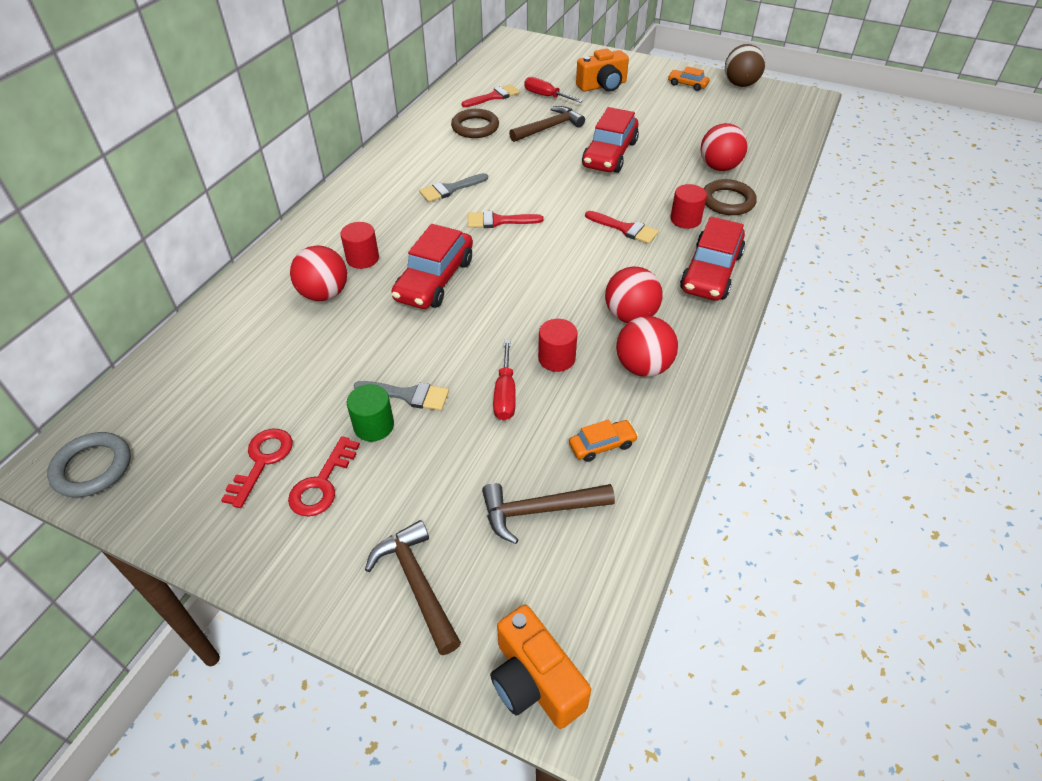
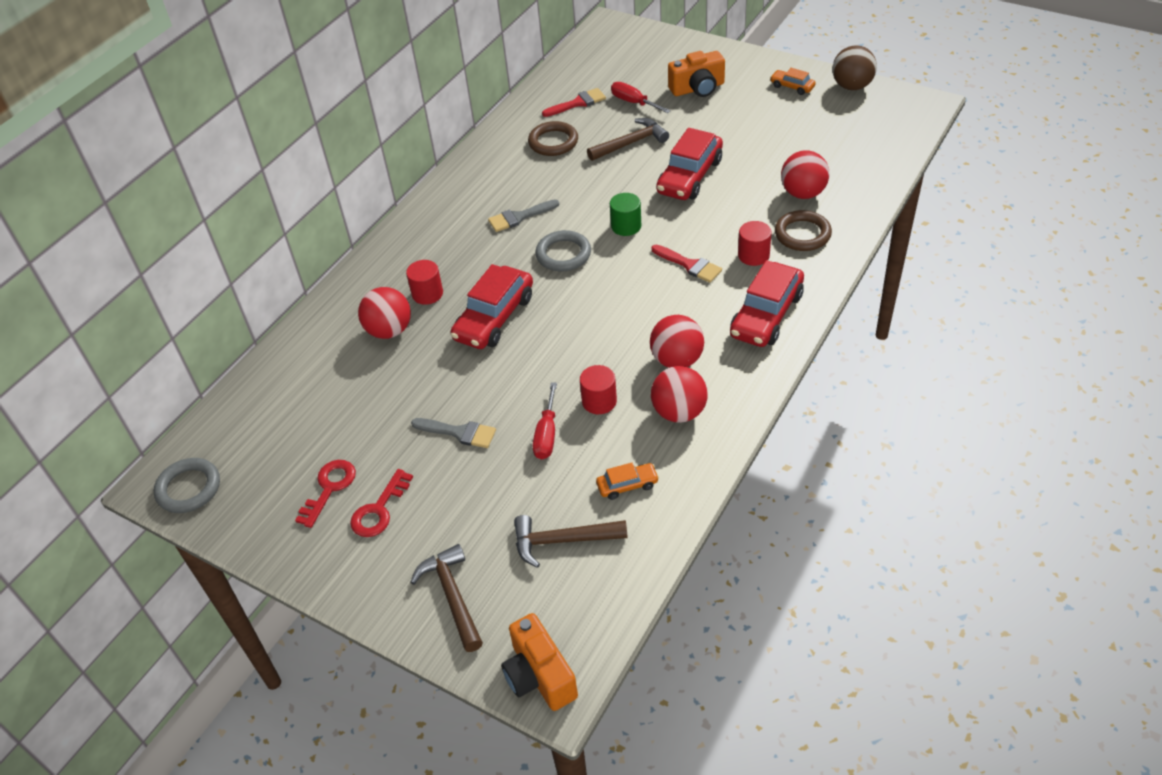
camera: 10 degrees right, 0 degrees up
(374, 426) = (426, 460): green cylinder -> green cylinder (626, 226)
(498, 221) = (563, 254): red brush -> grey ring

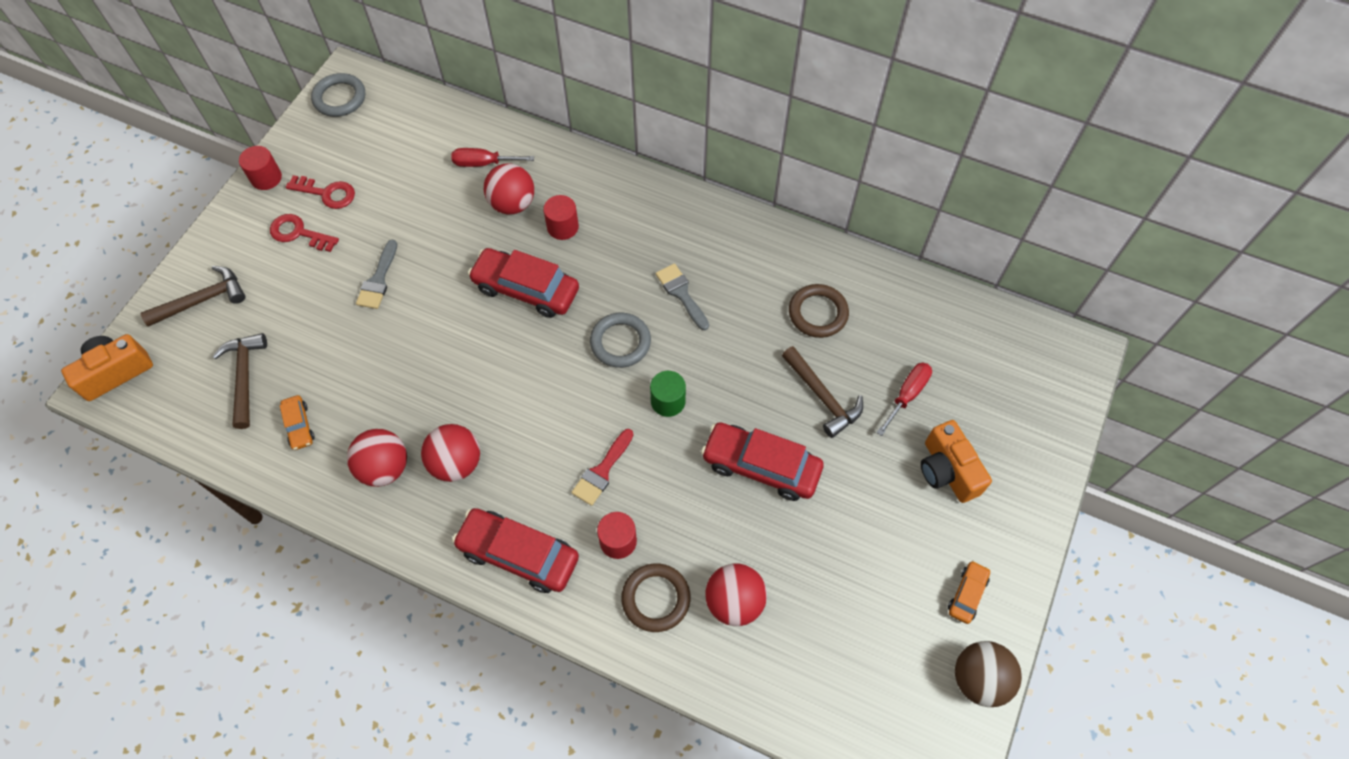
camera: 80 degrees right, 15 degrees up
(546, 434) = (368, 352): red screwdriver -> red screwdriver (484, 163)
(578, 103) = (899, 332): red brush -> none
(599, 401) = (406, 394): red cylinder -> red cylinder (266, 178)

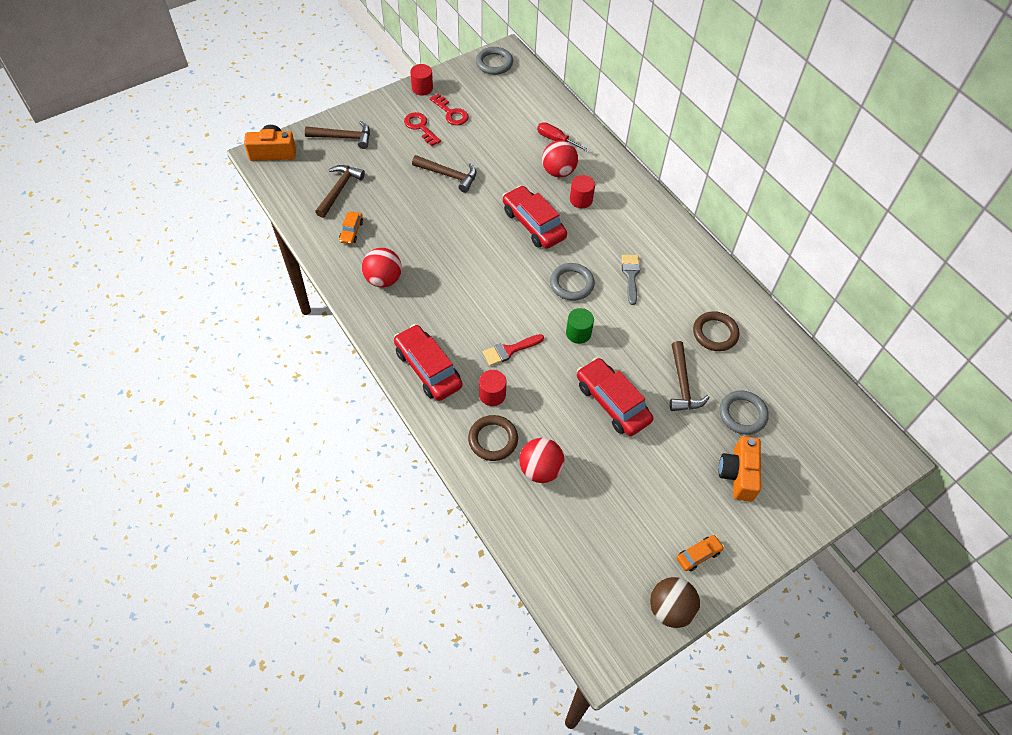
camera: 30 degrees right, 5 degrees down
(378, 280) = (449, 175): grey brush -> brown hammer
(456, 463) = (426, 299): red ball -> none
(907, 395) = (742, 414): red screwdriver -> grey ring

